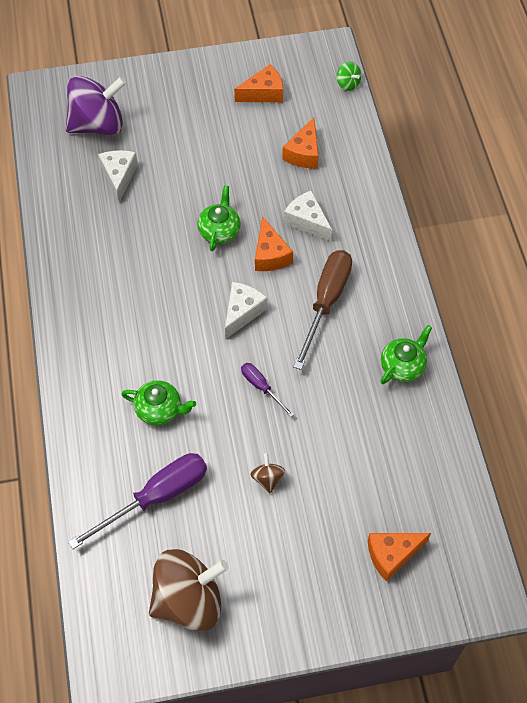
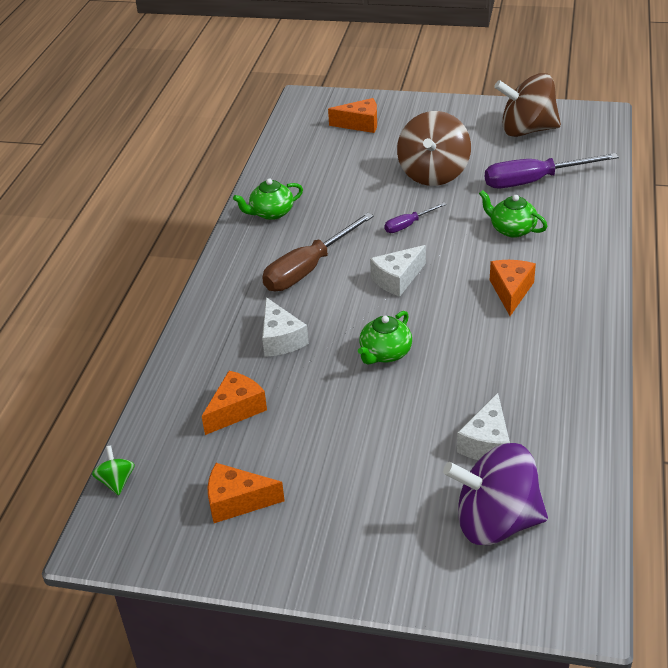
camera: 155 degrees left, 20 degrees down
(261, 387) = (408, 225): purple screwdriver -> purple screwdriver turned 75 degrees clockwise
(267, 478) = (433, 174): brown spinning top -> brown spinning top, size x2.37
(270, 255) = (341, 319): orange cheese -> orange cheese (511, 291)

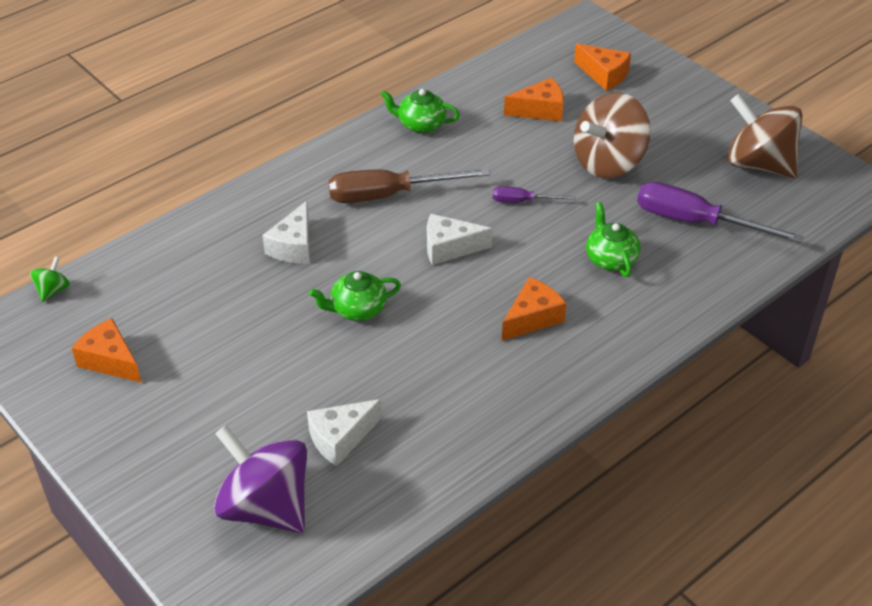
camera: 35 degrees right, 5 degrees up
(236, 410) = (193, 286): orange cheese -> orange cheese (540, 110)

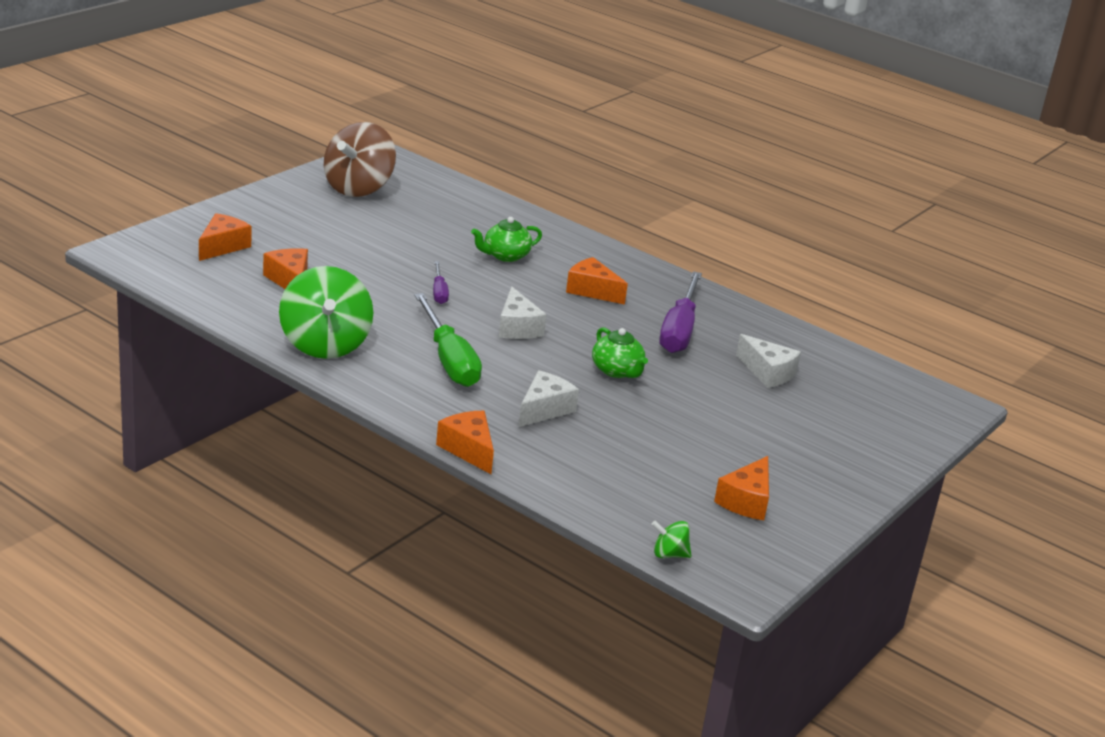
camera: 105 degrees left, 15 degrees down
(238, 192) = (468, 449): none -> orange cheese
(266, 507) = (854, 402): purple spinning top -> none
(293, 246) = (544, 409): white cheese -> white cheese turned 60 degrees counterclockwise
(389, 195) = (449, 360): brown screwdriver -> green screwdriver
(421, 124) = (325, 345): green teapot -> green spinning top
(608, 162) = (370, 251): brown spinning top -> none
(696, 222) = (445, 219): purple screwdriver -> purple screwdriver (679, 330)

